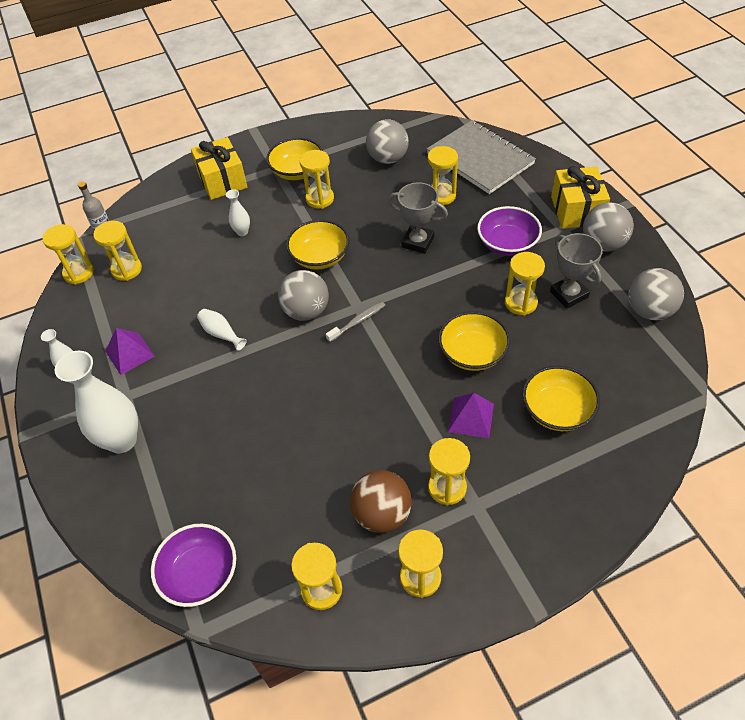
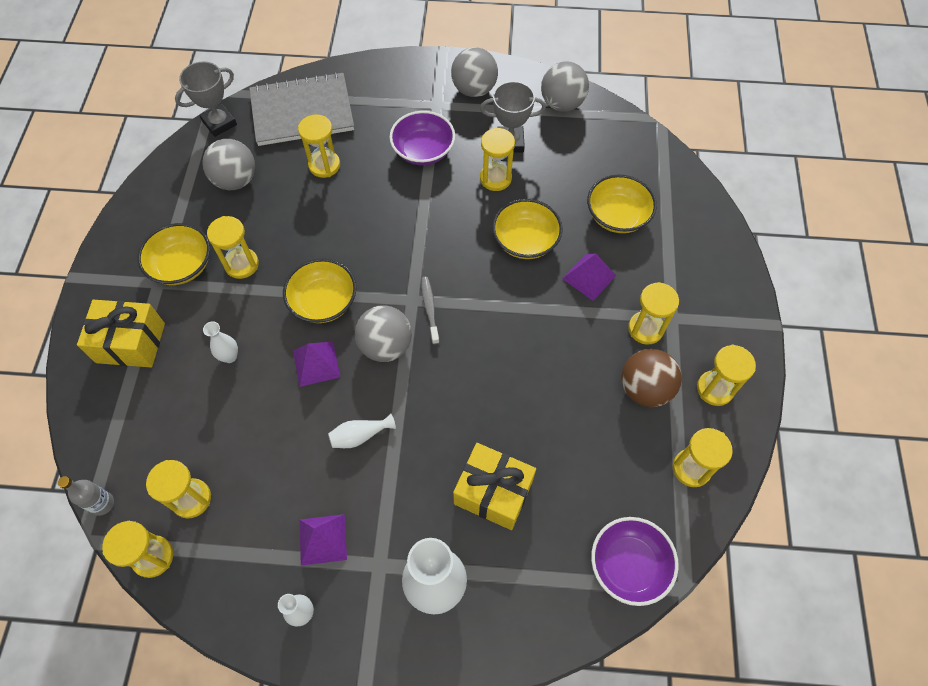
camera: 65 degrees left, 10 degrees up
(265, 279) = (316, 363): none -> purple pyramid
(417, 242) = (368, 213): grey trophy -> grey trophy (219, 123)
(576, 210) = (423, 84): yellow gift -> yellow gift (493, 492)

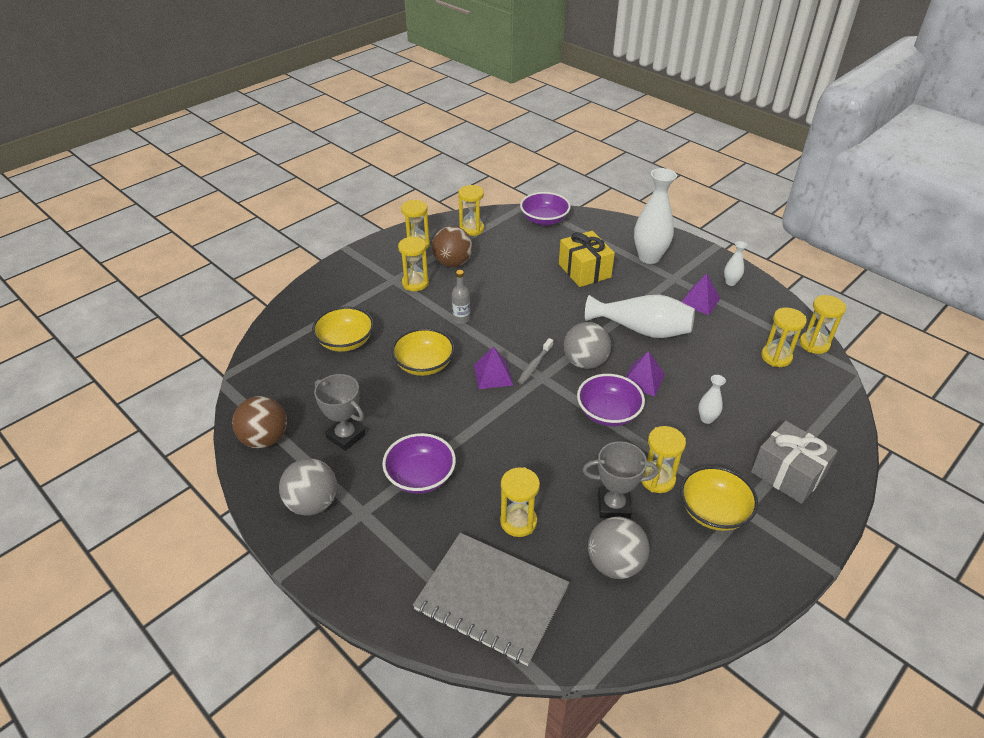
camera: 140 degrees left, 20 degrees down
(102, 504) = (843, 385): grey bottle -> grey bottle (461, 319)
(131, 343) = (787, 474): yellow gift -> grey gift
(219, 123) = (590, 650): grey trophy -> grey trophy (613, 506)
(323, 302) = (608, 413): yellow bowl -> purple bowl
(360, 436) = (642, 329): white vase -> white vase, size x2.11
(495, 178) = (392, 416): yellow hourglass -> none
(562, 104) = (265, 439): grey ball -> brown ball
(589, 277) = (411, 322): purple pyramid -> purple pyramid (493, 375)

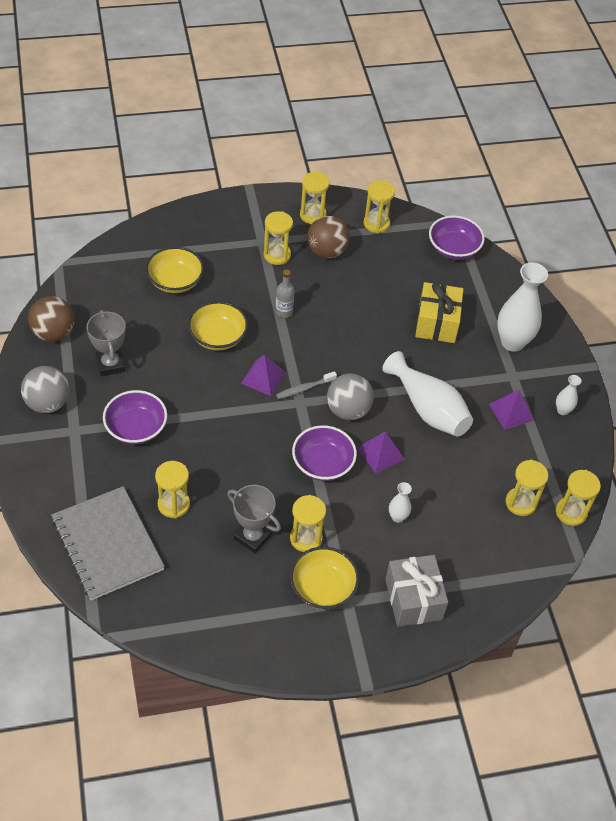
camera: 30 degrees right, 10 degrees up
(615, 563) = (212, 576): grey ball -> none

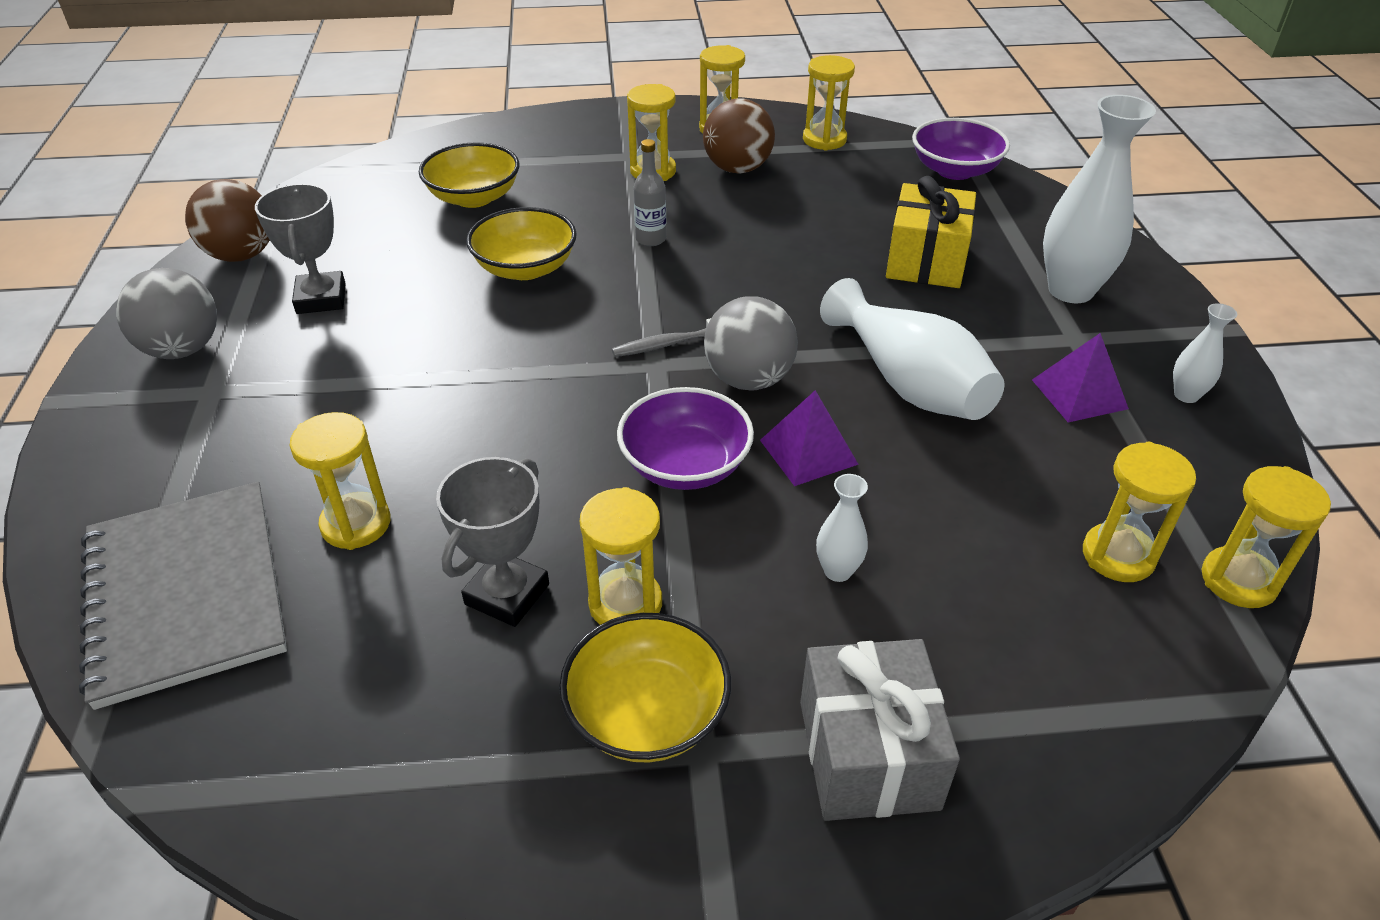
camera: 10 degrees right, 10 degrees down
(136, 428) = (329, 392): purple bowl -> none
(252, 537) = (507, 594): grey trophy -> grey trophy turned 75 degrees clockwise
(263, 377) = (594, 326): purple pyramid -> none

